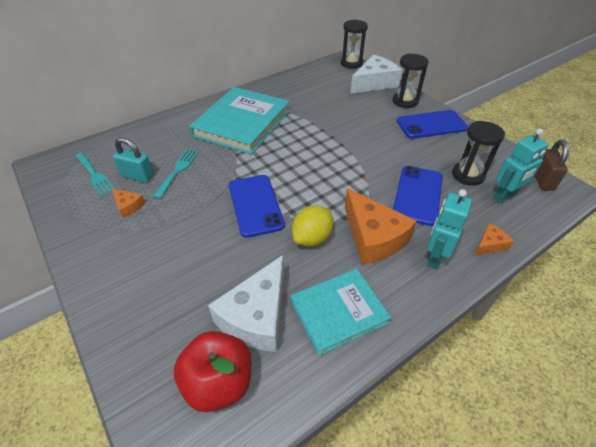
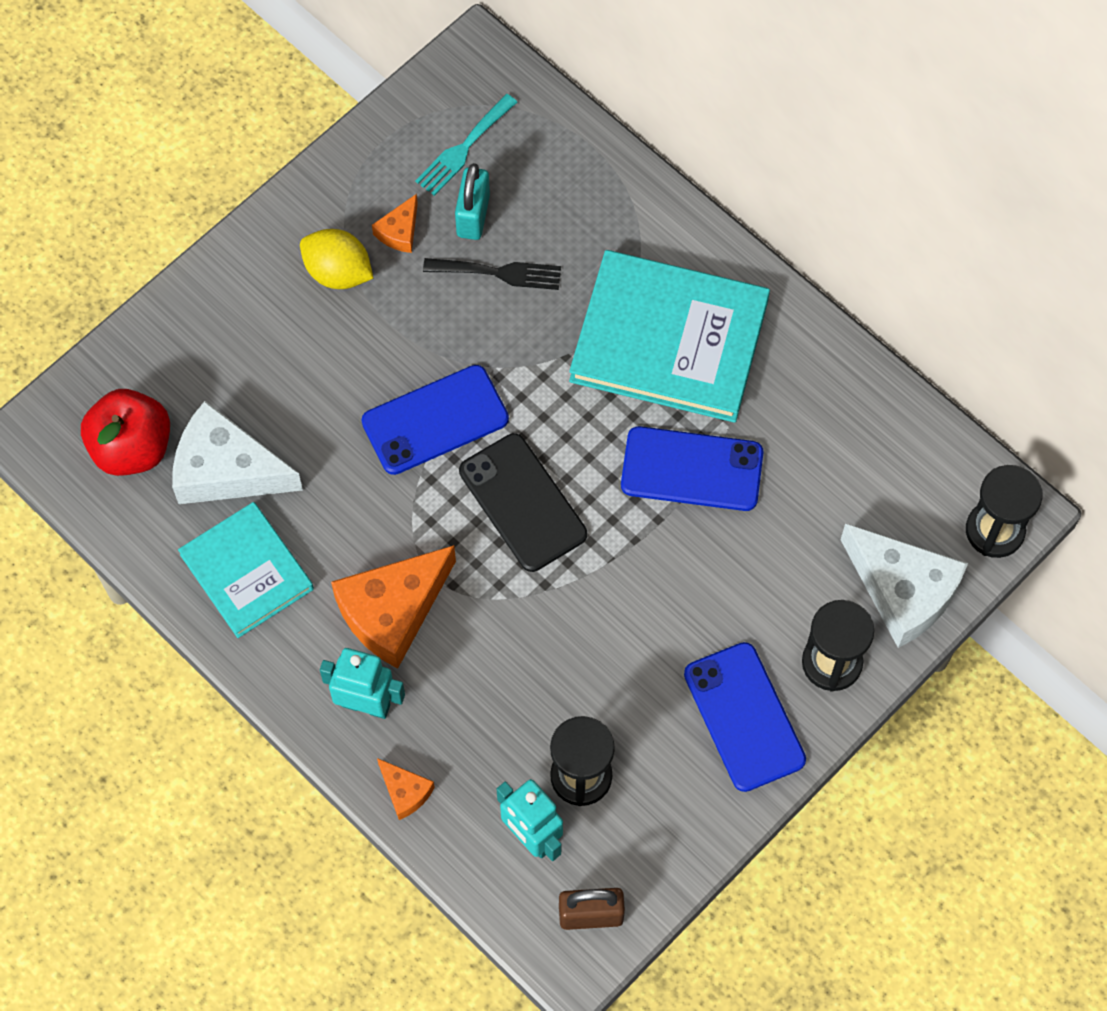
camera: 80 degrees right, 20 degrees up
(178, 171) = (499, 273): turquoise fork -> black fork
(312, 238) = (376, 519): yellow lemon -> yellow lemon (338, 272)
(314, 178) = (522, 503): none -> black phone
(417, 195) = (507, 682): blue phone -> blue phone (692, 469)

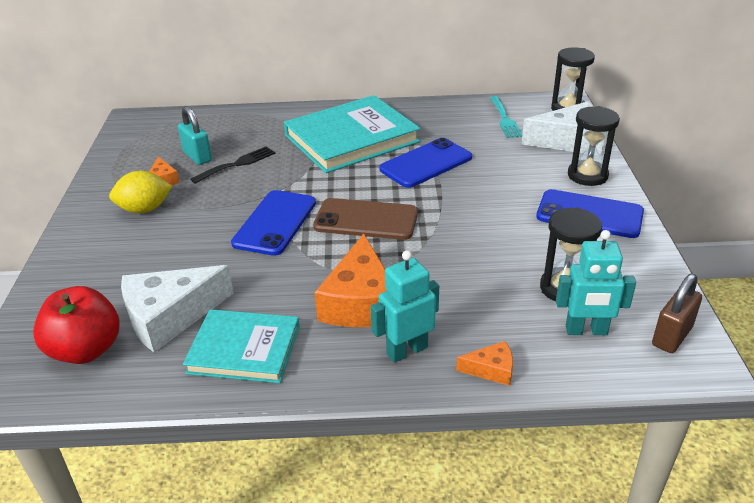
camera: 45 degrees left, 30 degrees down
(463, 149) = (163, 143): turquoise fork -> turquoise fork (505, 119)
(522, 503) = (366, 220): black phone -> brown phone

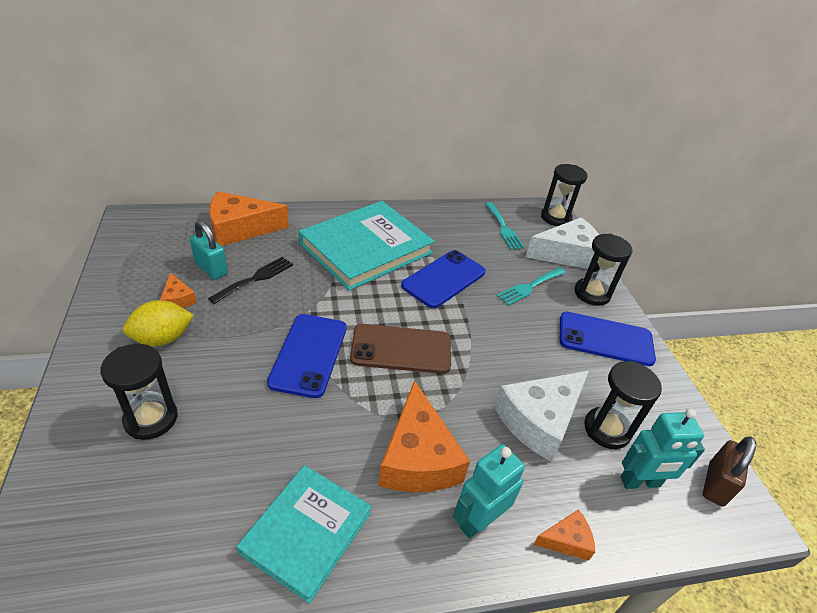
camera: 15 degrees left, 5 degrees up
(86, 350) = (119, 547): red apple -> none
(125, 266) = (151, 419): none -> black hourglass
(170, 316) = (214, 489): white cheese -> white cheese (539, 420)
(230, 125) = (240, 229): none -> orange cheese
(244, 349) = (306, 532): turquoise book -> turquoise book turned 60 degrees counterclockwise
(518, 170) = (529, 287): none -> turquoise fork

